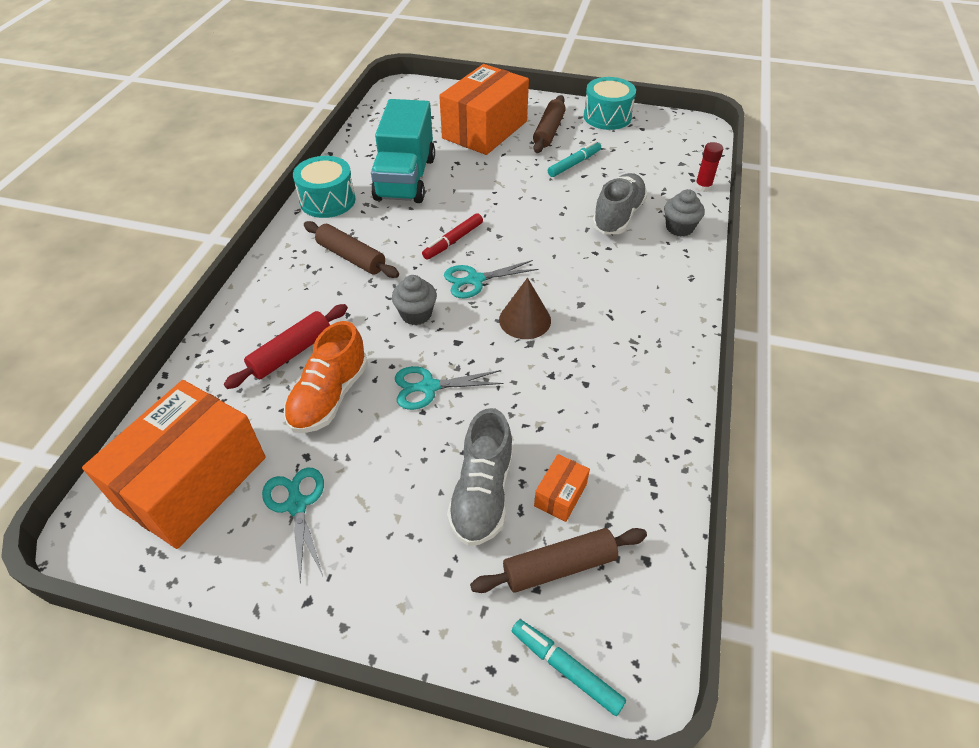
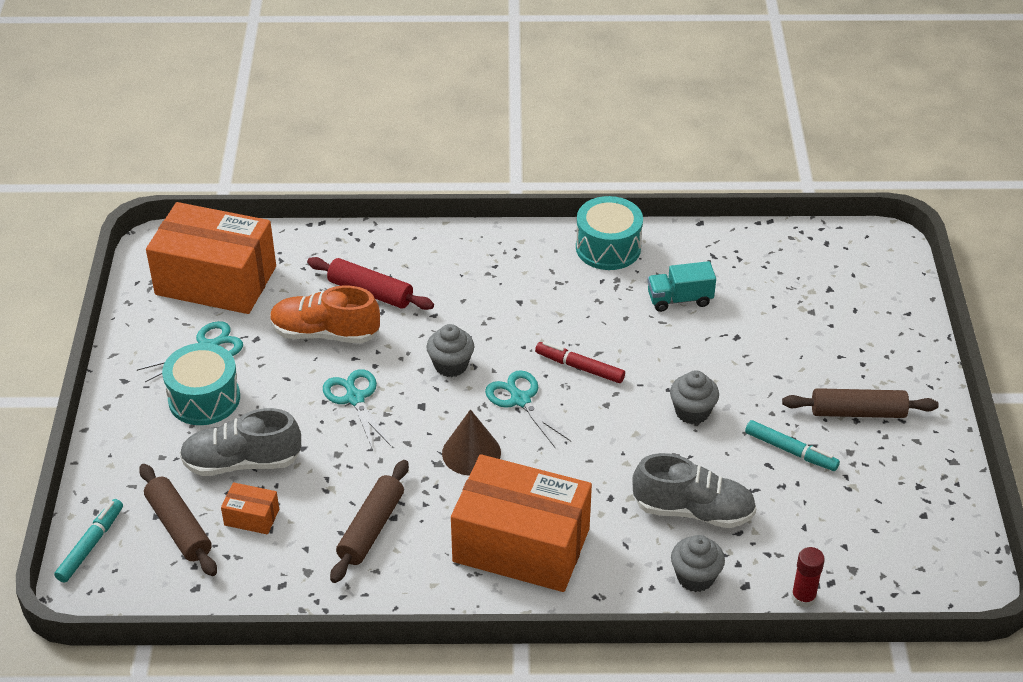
camera: 75 degrees right, 5 degrees down
(351, 257) = (520, 293): brown rolling pin -> brown rolling pin (371, 528)
(405, 178) = (679, 299): turquoise truck -> turquoise truck, size x0.50
(485, 130) = (825, 347): orange box -> orange box (521, 545)
(522, 197) = (692, 412): none -> grey cupcake
(607, 117) = (933, 470): turquoise drum -> turquoise drum (204, 398)

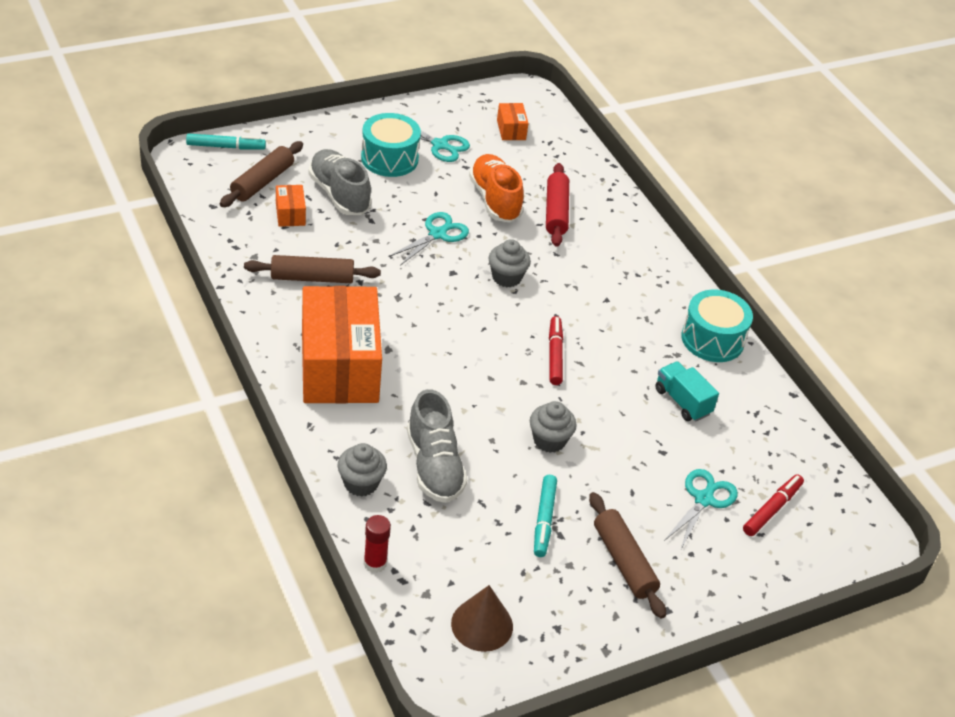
camera: 60 degrees right, 0 degrees up
(216, 280) = (511, 130): orange box -> orange box, size x0.40
(471, 453) = (420, 313): brown cone -> brown cone (482, 625)
(520, 399) = (495, 327): turquoise scissors -> turquoise scissors (704, 499)
(830, 291) = (772, 509): none -> red marker

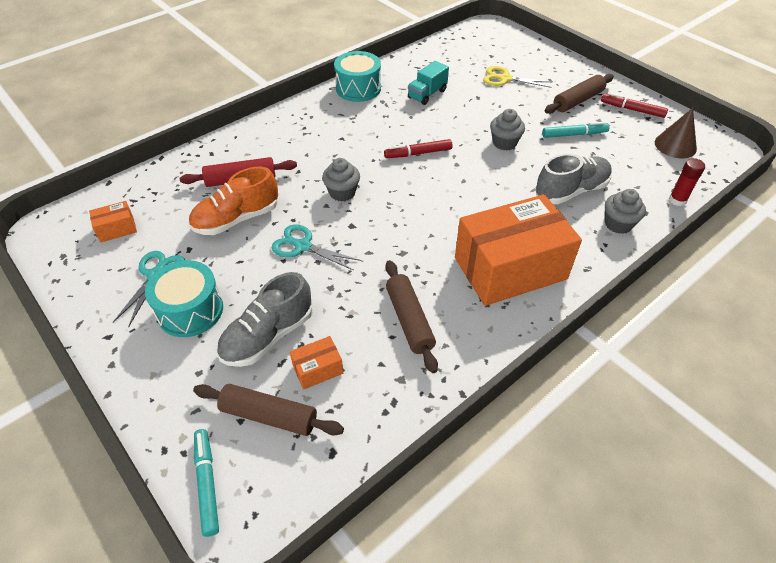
camera: 100 degrees left, 5 degrees up
(704, 499) = (504, 78): turquoise scissors -> yellow scissors
(772, 509) = (493, 56): red marker -> red marker (632, 110)

